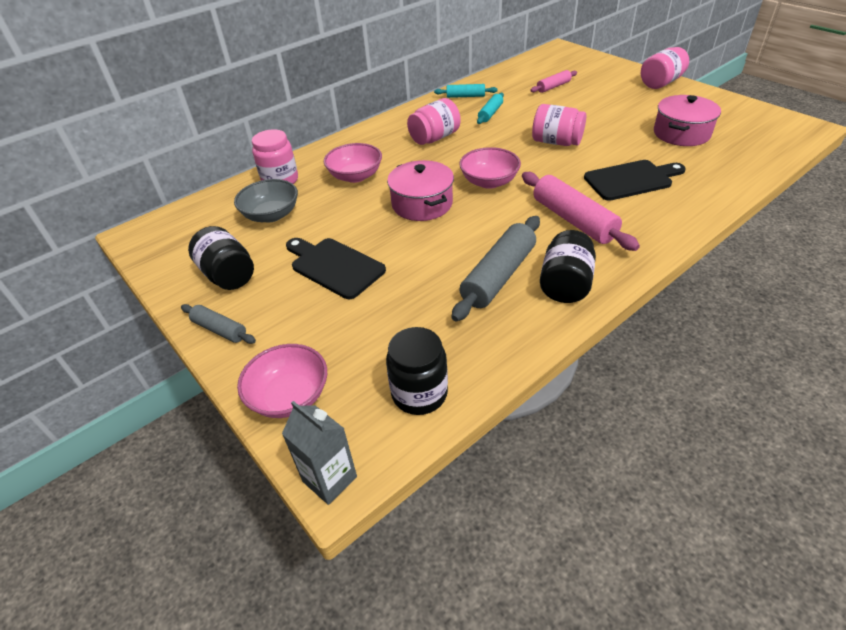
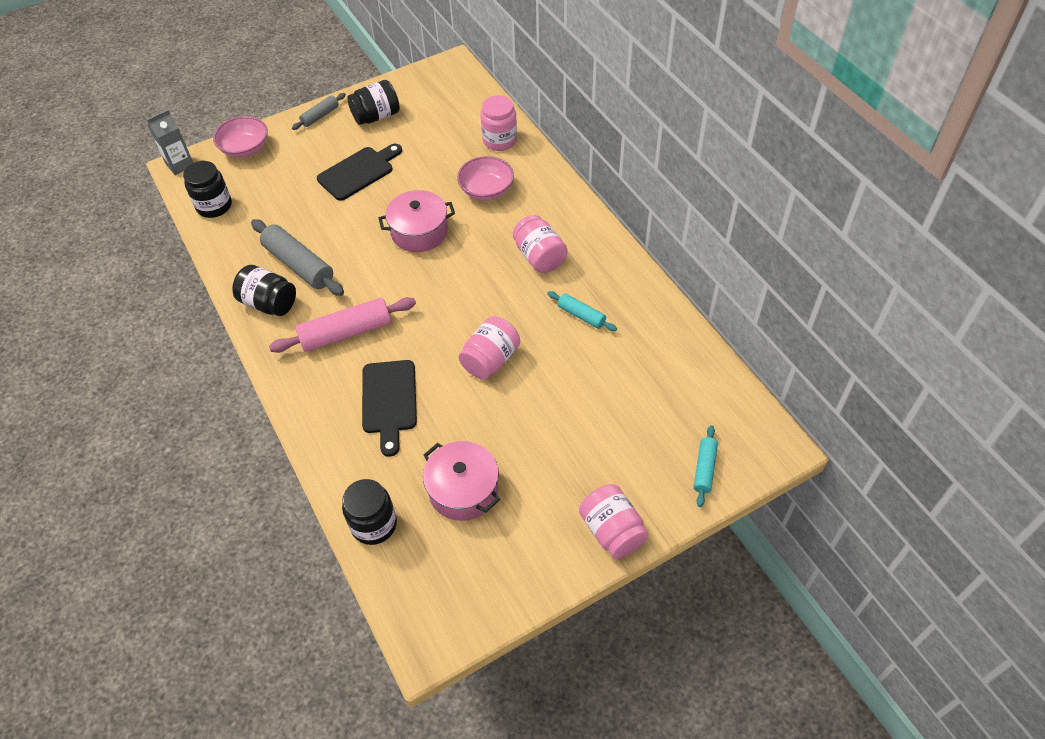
camera: 100 degrees right, 10 degrees up
(271, 215) = (446, 136): grey bowl -> none
(465, 96) = (636, 300): turquoise rolling pin -> turquoise rolling pin (704, 469)
(489, 182) = (435, 285): pink bowl -> none
(553, 87) = (637, 398): pink rolling pin -> none
(747, 163) = (374, 524): none -> black jar

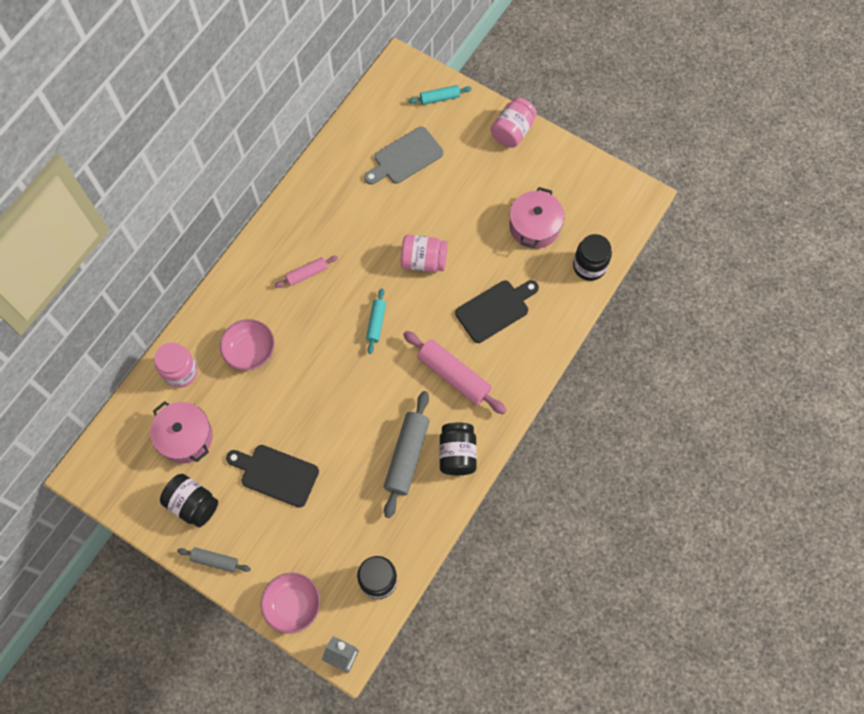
camera: 120 degrees left, 15 degrees up
(419, 232) = (323, 380): pink pot -> pink pot (185, 437)
(539, 257) = (307, 274): pink jar -> pink rolling pin
(581, 315) = (351, 219): turquoise rolling pin -> turquoise rolling pin (376, 323)
(634, 396) = (405, 157): none -> grey cutting board

